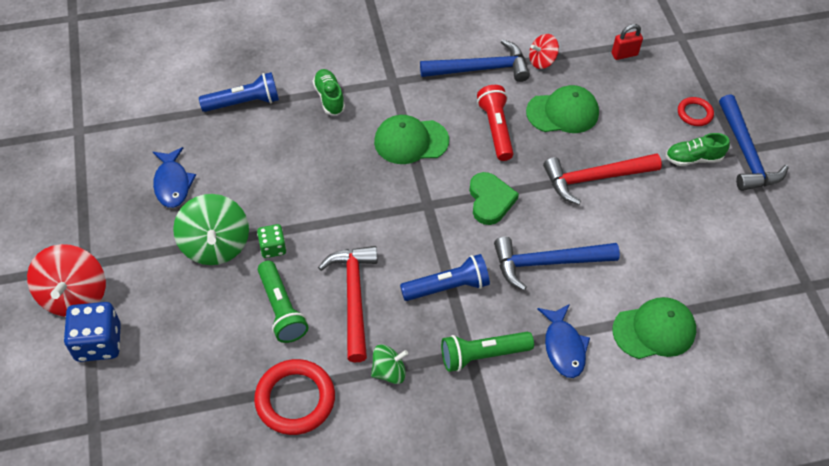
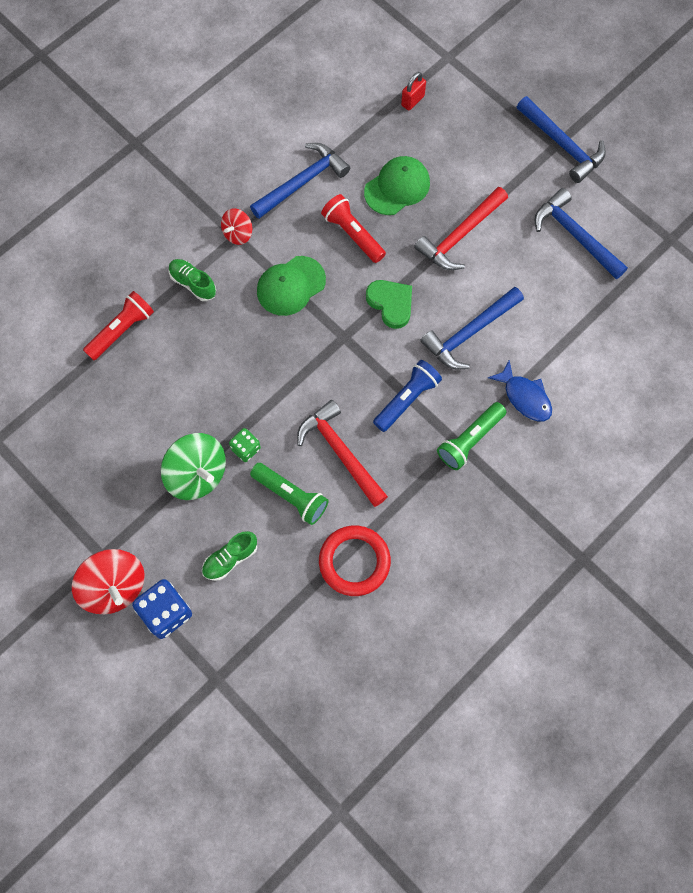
camera: 30 degrees left, 15 degrees up
(172, 183) = (118, 442): blue fish -> none
(244, 102) = (122, 330): blue flashlight -> red flashlight
(389, 371) = (409, 496): green spinning top -> none
(542, 61) = (349, 145): red spinning top -> red spinning top (238, 233)
(654, 330) = (582, 343): green cap -> none
(693, 158) = (525, 173): green shoe -> green shoe (230, 559)
(694, 113) = (502, 129): red ring -> none
(709, 234) = (575, 236): none -> blue hammer

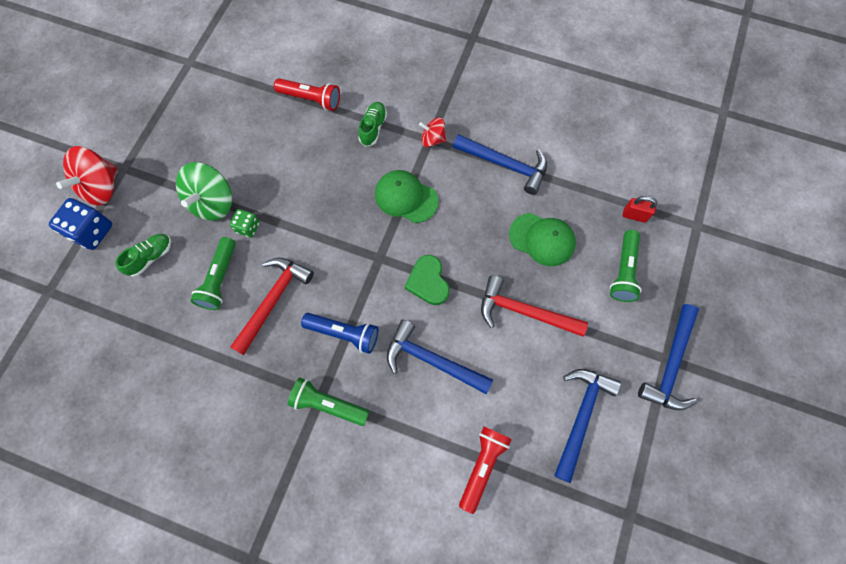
camera: 65 degrees right, 0 degrees up
(230, 559) = (150, 257): green shoe -> green shoe turned 105 degrees clockwise
(353, 234) = (478, 223): red flashlight -> red flashlight (482, 466)
(354, 561) = (179, 354): red ring -> none
(391, 304) = (428, 282): green heart -> green heart turned 135 degrees clockwise
(462, 137) = (623, 271): none -> green flashlight
(524, 397) = (391, 437): blue fish -> none

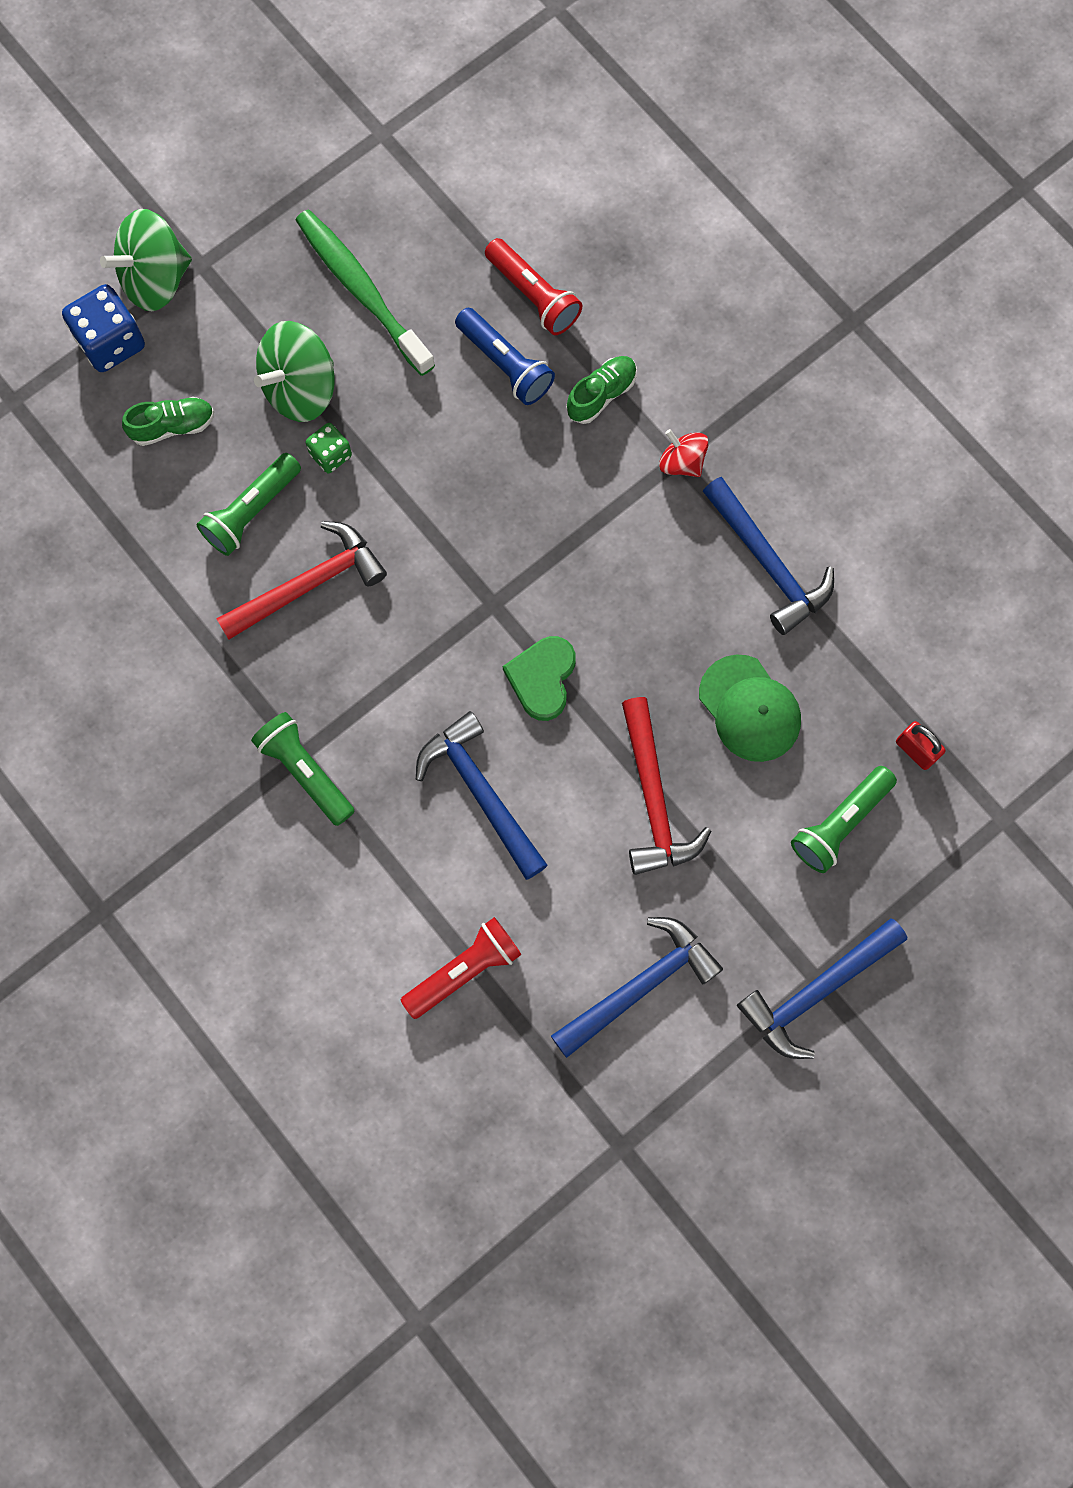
camera: 30 degrees right, 5 degrees up
(102, 187) = (155, 279): red spinning top -> green spinning top
(219, 139) = (361, 291): none -> green toothbrush
(344, 333) = (381, 686): blue flashlight -> blue flashlight (505, 364)
(406, 197) = (585, 533): green cap -> none
(524, 312) = (653, 798): red hammer -> red hammer turned 150 degrees counterclockwise

